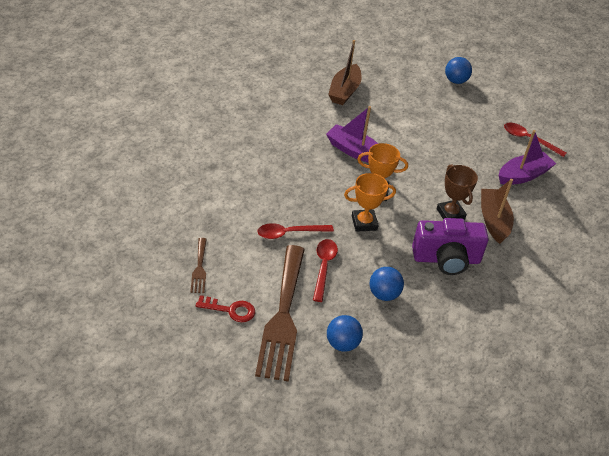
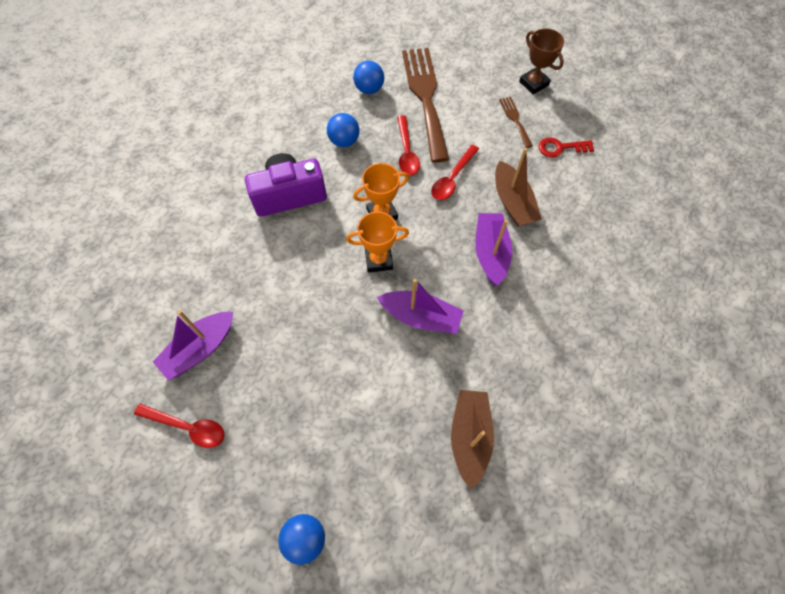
camera: 170 degrees right, 20 degrees up
(230, 310) = (470, 92): red key -> red key (560, 148)
(282, 173) = (490, 253): none -> purple boat
(289, 233) = (452, 178): red spoon -> red spoon turned 150 degrees clockwise
(450, 214) = (290, 255): brown trophy -> brown trophy (533, 83)
(493, 221) = (240, 261): brown boat -> brown boat (512, 202)

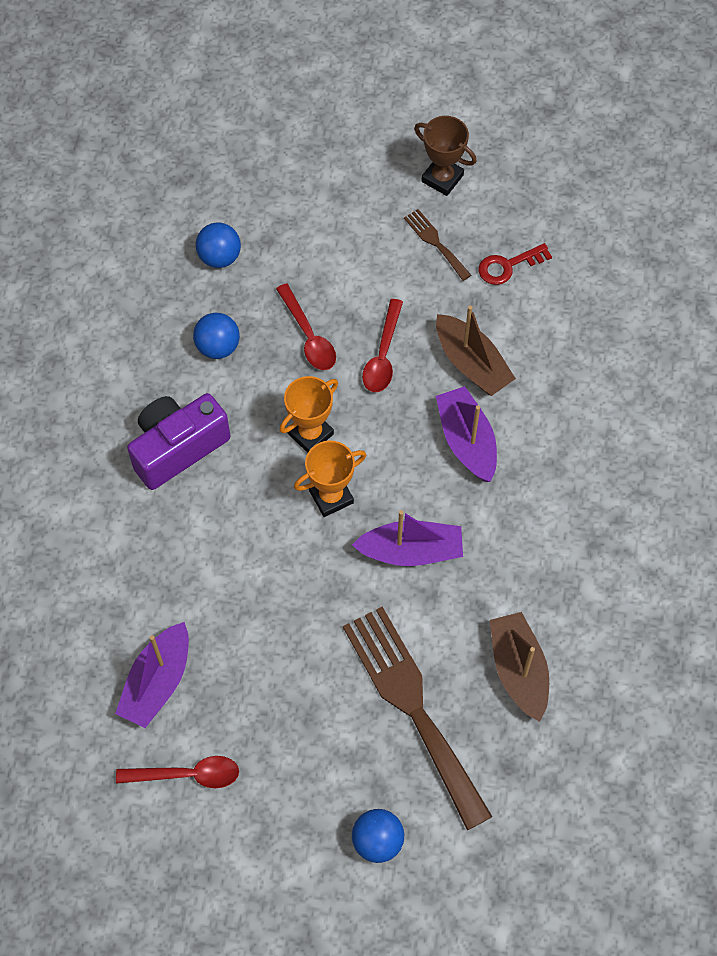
camera: 20 degrees left, 0 degrees up
(425, 97) = (302, 246): brown fork -> brown fork (413, 707)

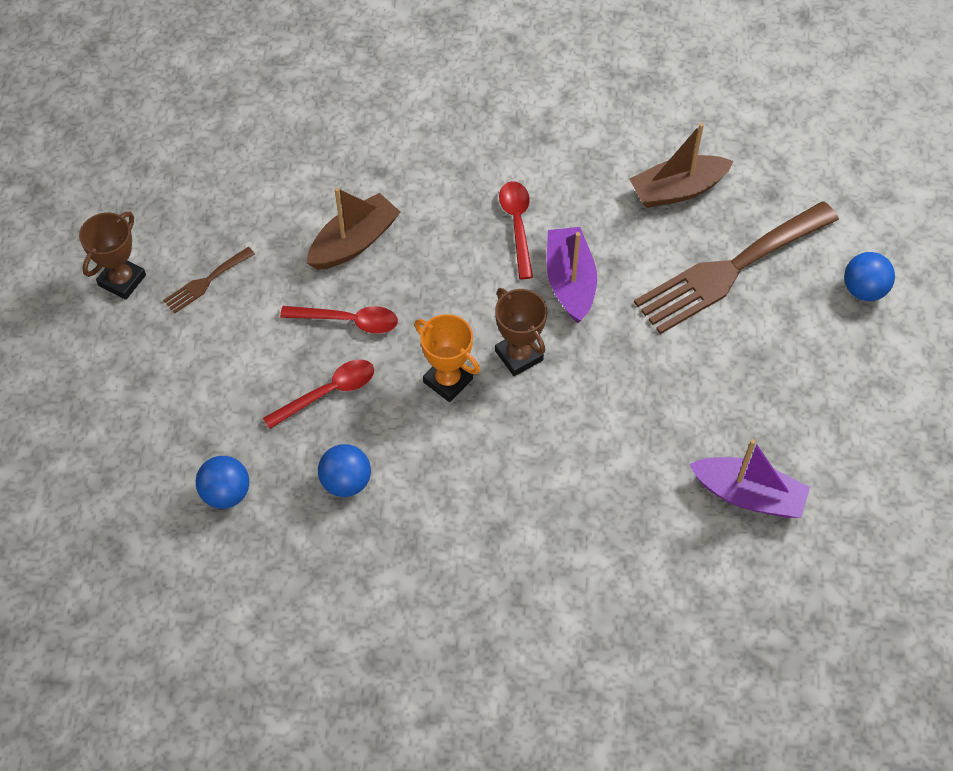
camera: 95 degrees left, 5 degrees down
(178, 448) = (477, 508): purple camera -> none
(187, 775) = (838, 455): red spoon -> red spoon (517, 225)
(331, 496) = (519, 355): orange trophy -> brown trophy
(467, 441) = (443, 242): purple boat -> none
(508, 266) = (235, 216): red key -> none

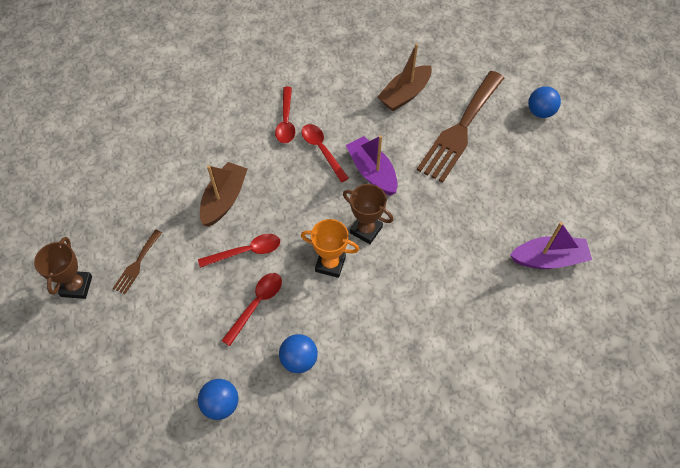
camera: 25 degrees left, 0 degrees up
(489, 166) = (286, 121): none -> red spoon

